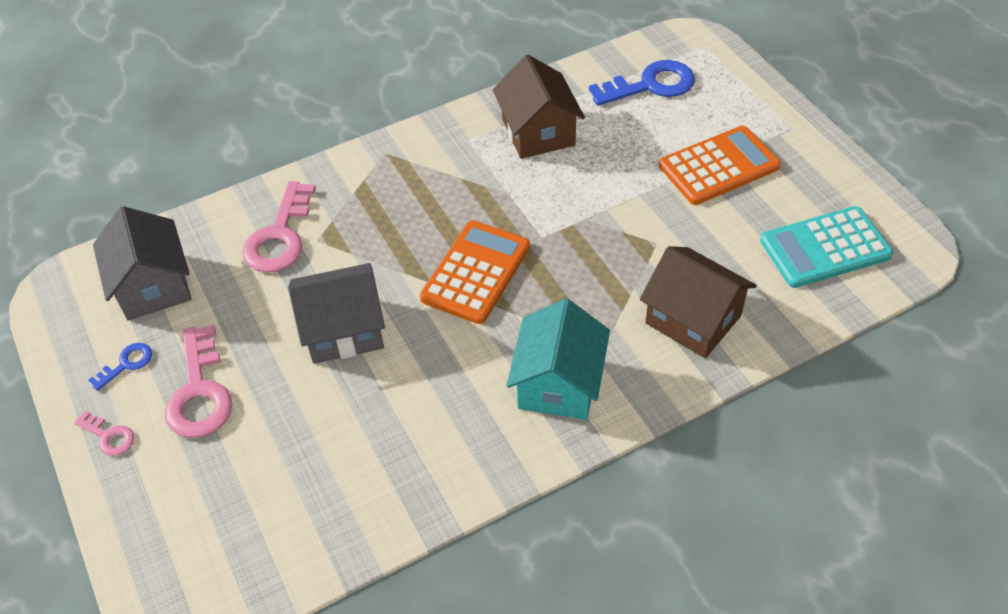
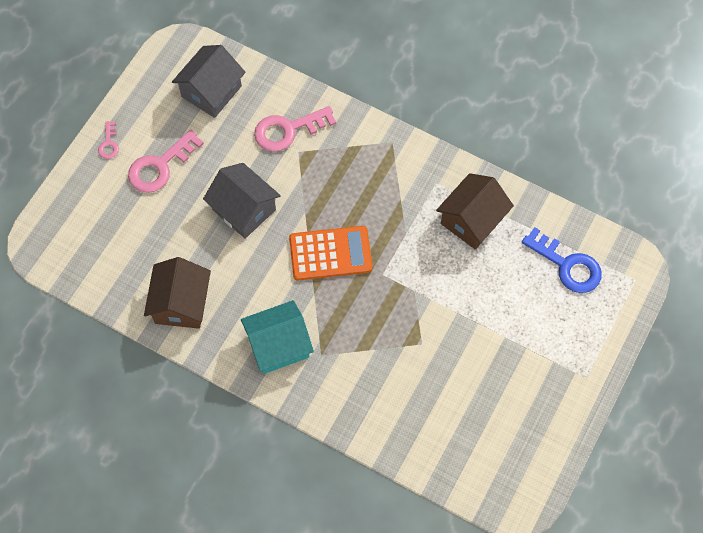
camera: 55 degrees right, 15 degrees up
(126, 364) = (155, 118): blue key -> none
(693, 319) = (372, 395): brown house -> brown house (181, 304)
(719, 166) = (516, 348): orange calculator -> none
(824, 248) = (484, 447): turquoise calculator -> none

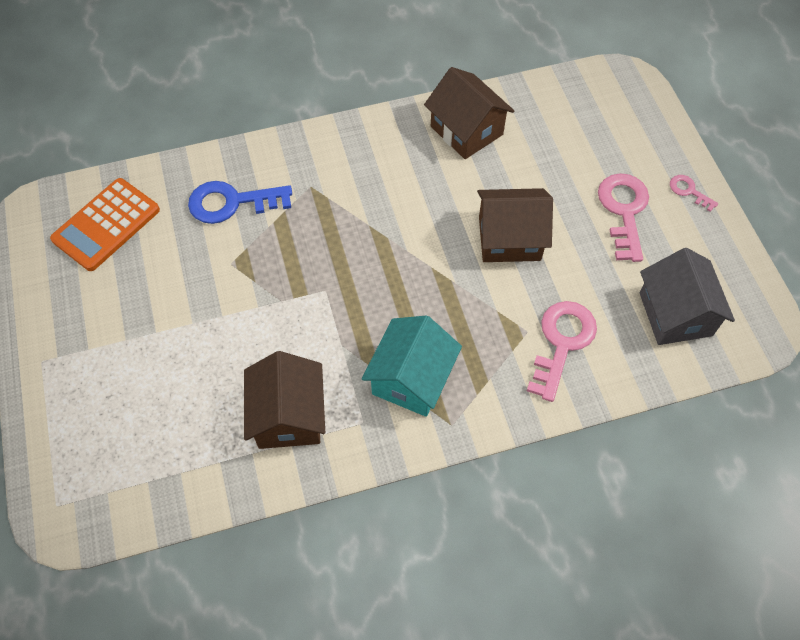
camera: 135 degrees right, 5 degrees down
(244, 209) = (509, 238): grey house -> brown house
(278, 345) = (353, 165): turquoise house -> turquoise house (411, 379)
(330, 254) = (391, 267): orange calculator -> orange calculator (106, 225)
(567, 265) = (146, 456): blue key -> blue key (232, 203)

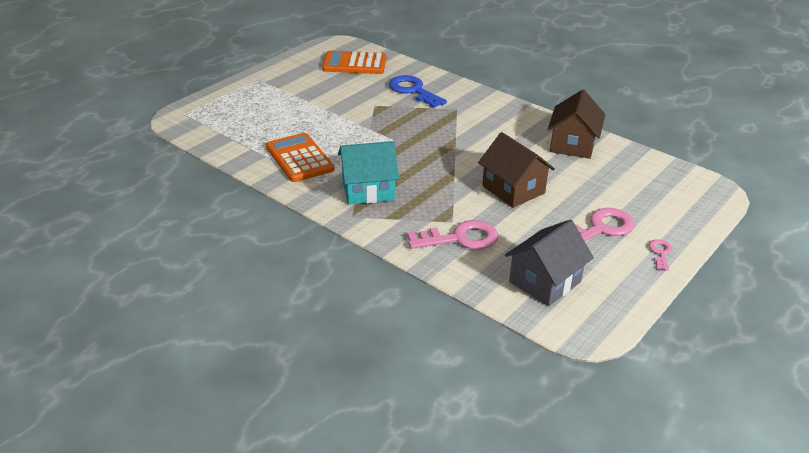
camera: 55 degrees right, 25 degrees down
(288, 416) = (299, 158): brown house -> orange calculator

